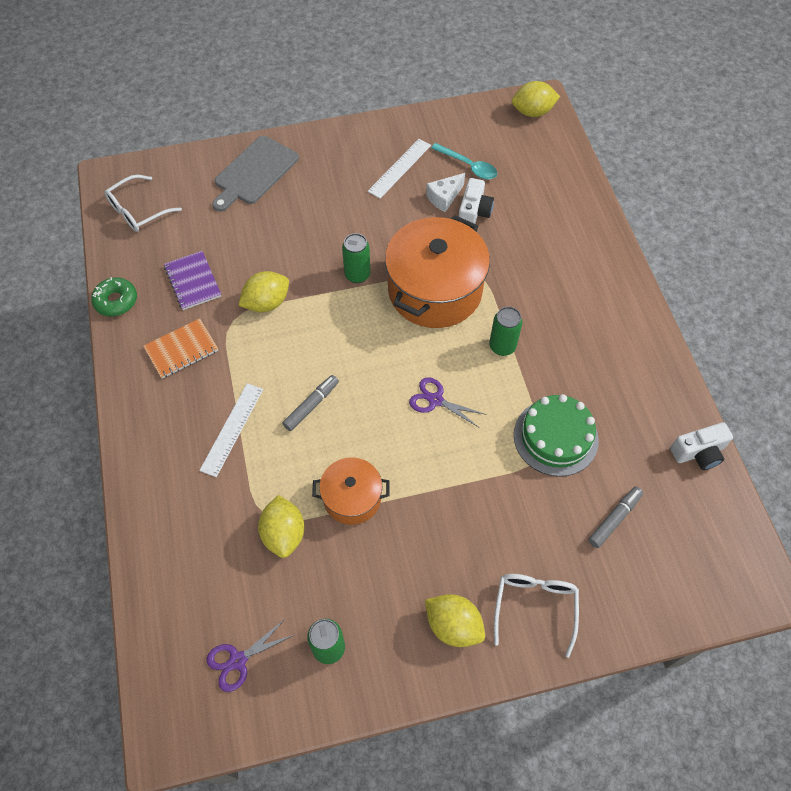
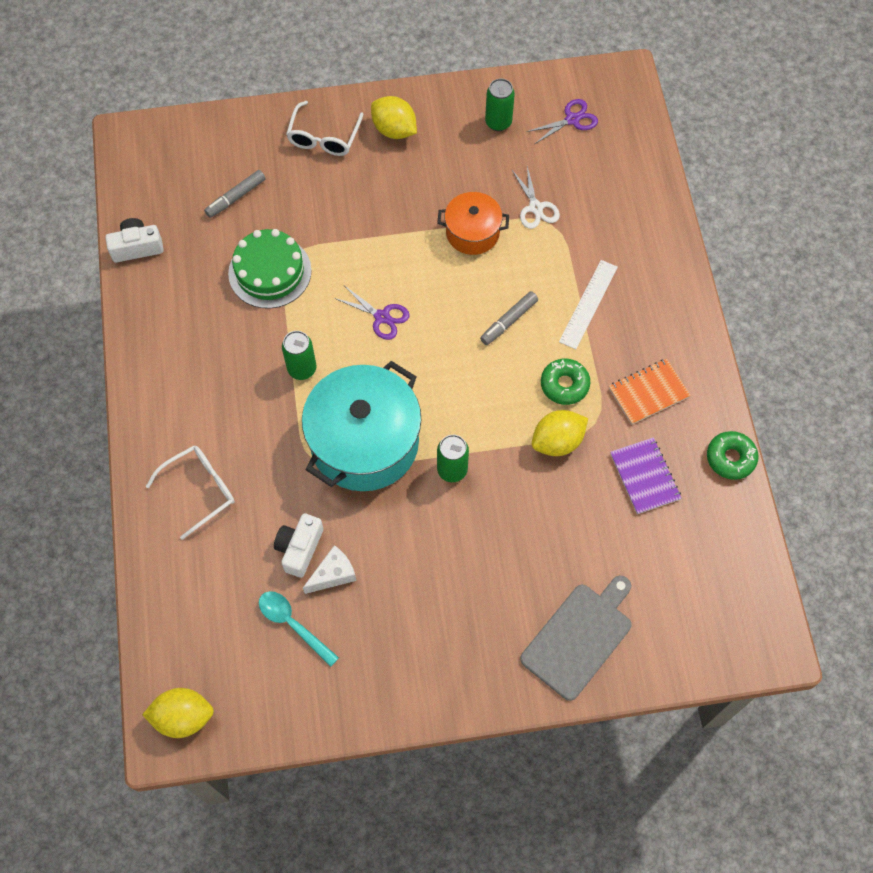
camera: 175 degrees left, 5 degrees up
(138, 211) = (725, 586): white glasses -> white glasses (200, 490)
(259, 350) = (564, 385): none -> green donut
(284, 534) = (535, 208): yellow lemon -> white scissors
(399, 168) = (385, 628): white ruler -> none
(435, 290) = (364, 442): orange pot -> turquoise pot

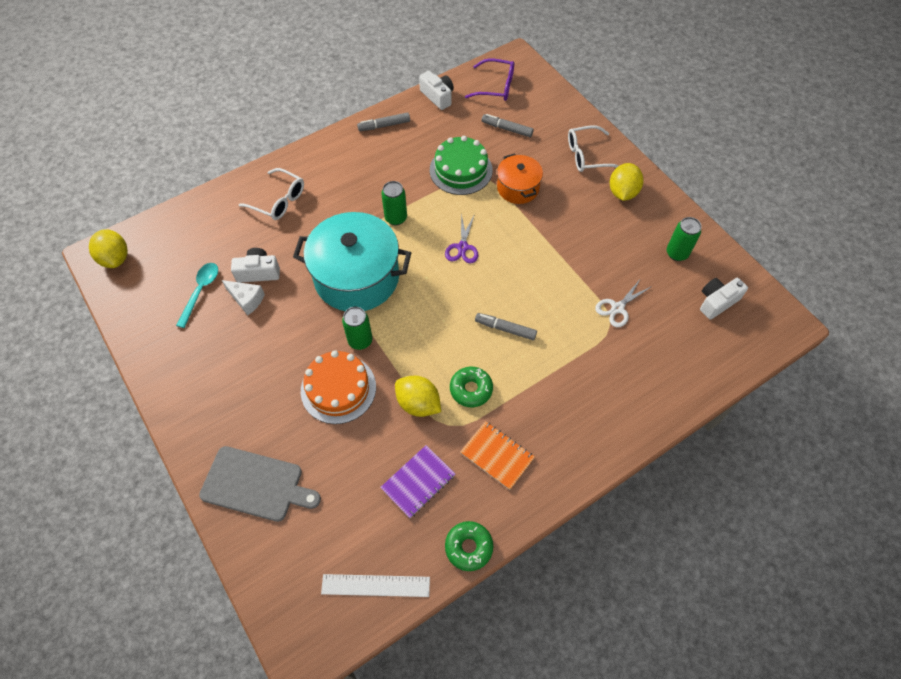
camera: 65 degrees right, 5 degrees down
(148, 326) = (384, 125): none -> grey marker
(161, 178) = (496, 86): none -> purple glasses
(472, 232) = (568, 275): orange pot -> orange pot (517, 188)
(502, 514) = (338, 388): none -> orange cake
(572, 119) = (717, 302): purple scissors -> white camera
(588, 304) = (553, 379): white ruler -> white ruler (375, 585)

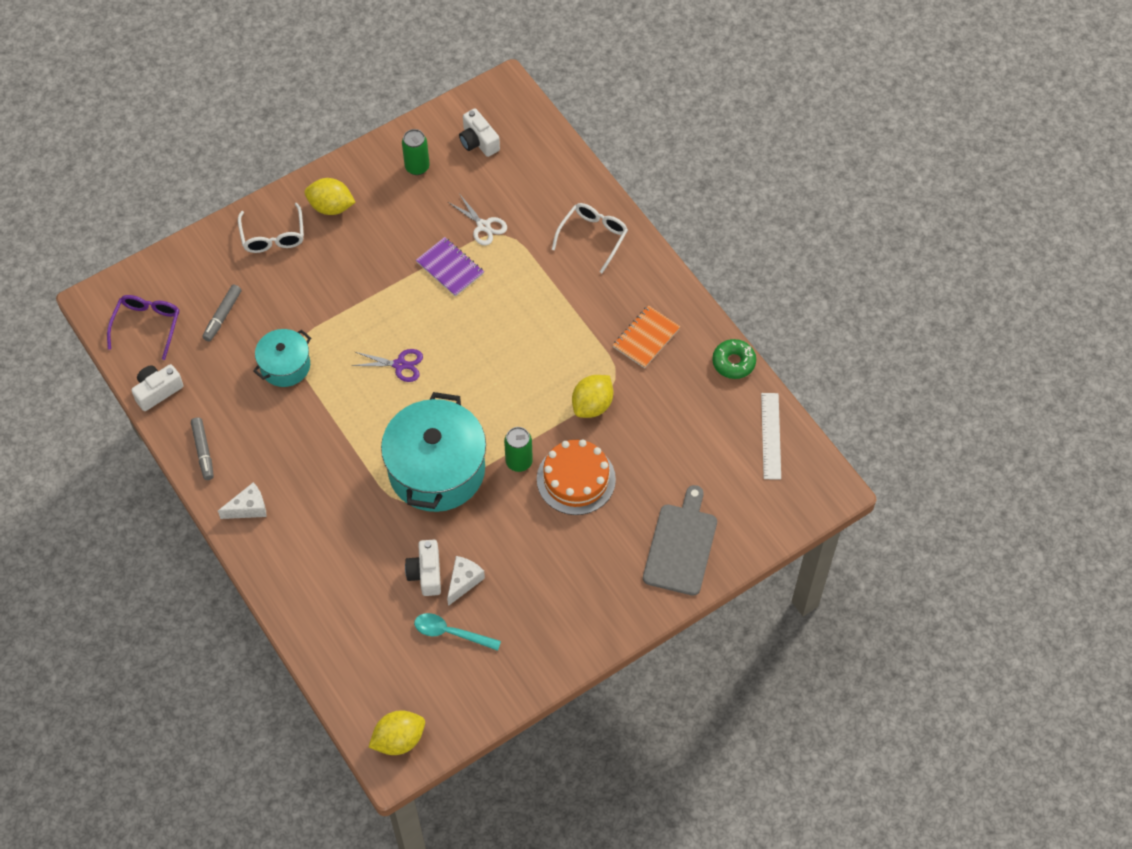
camera: 90 degrees left, 0 degrees up
(278, 200) = (319, 563): white glasses -> white glasses (593, 237)
(332, 155) = (248, 508): none -> white cheese
(396, 218) = (354, 433): green can -> none
(418, 482) = (674, 404): purple notebook -> purple notebook (450, 268)
(461, 170) = (285, 366): green cake -> turquoise pot
(471, 389) = (576, 359): green donut -> none
(505, 329) = (506, 326): grey marker -> none
(517, 188) = (317, 308): orange pot -> none

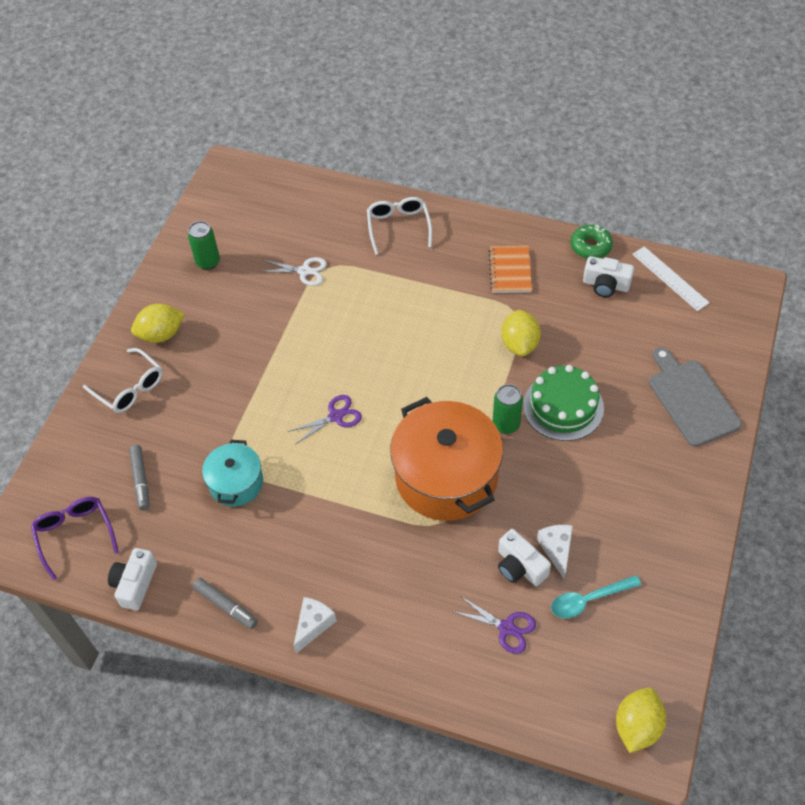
camera: 35 degrees left, 5 degrees down
(375, 608) = (506, 628): none -> purple scissors
(436, 470) = (446, 477): turquoise pot -> orange pot
(450, 268) = (306, 317): purple notebook -> none
(478, 141) = (241, 215): white camera -> white camera (605, 285)
(576, 479) = (563, 406): orange cake -> green cake

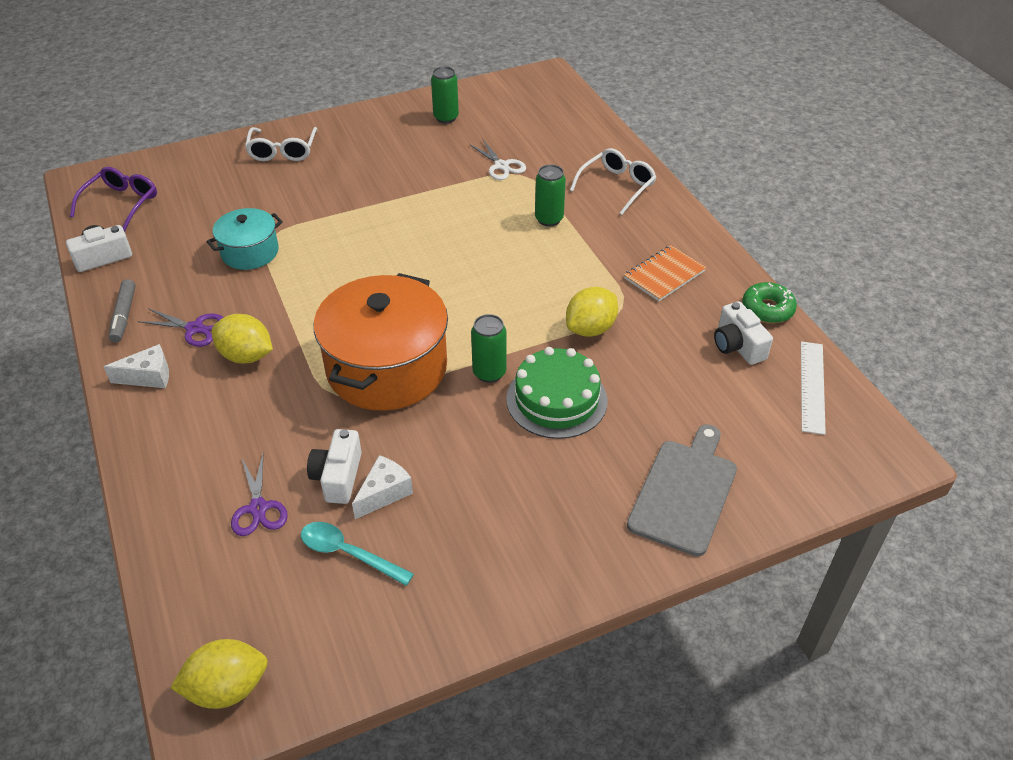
camera: 45 degrees right, 10 degrees down
(141, 480) = (202, 204): grey marker -> none
(161, 334) = (349, 136): yellow lemon -> yellow lemon (246, 356)
(336, 416) = (376, 266): purple scissors -> purple scissors (195, 328)
(392, 287) = (549, 219): none -> green can

